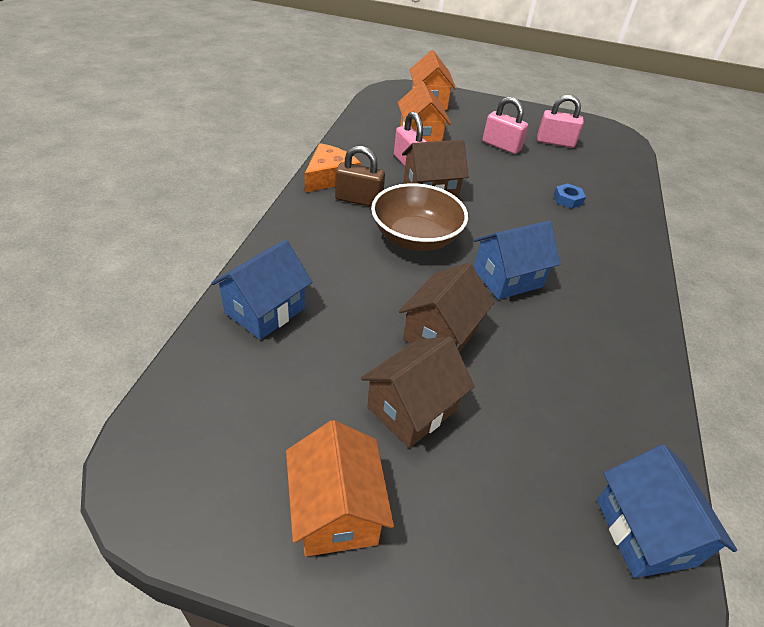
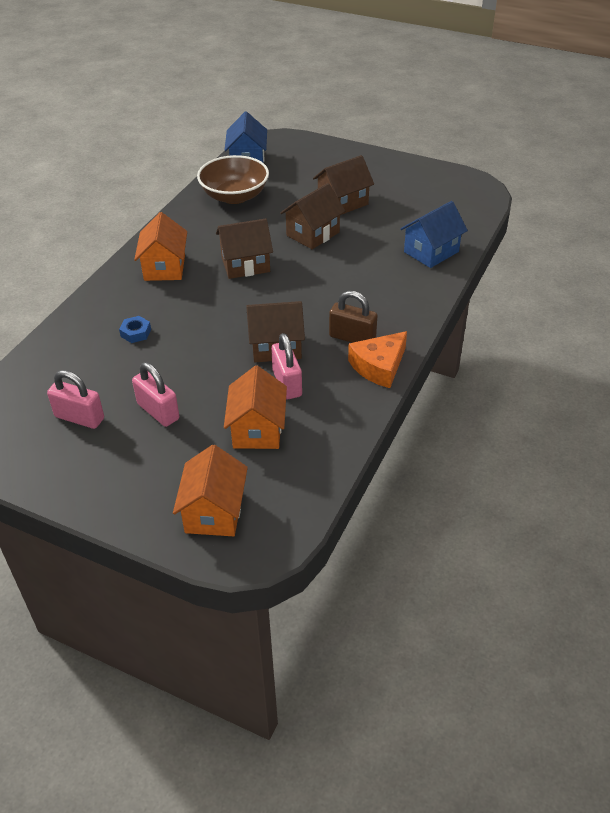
camera: 165 degrees left, 0 degrees up
(336, 510) = (388, 174): orange house -> orange house (164, 267)
(415, 238) = (308, 298): brown bowl -> brown bowl (234, 196)
(507, 278) = (245, 265): blue house -> brown house

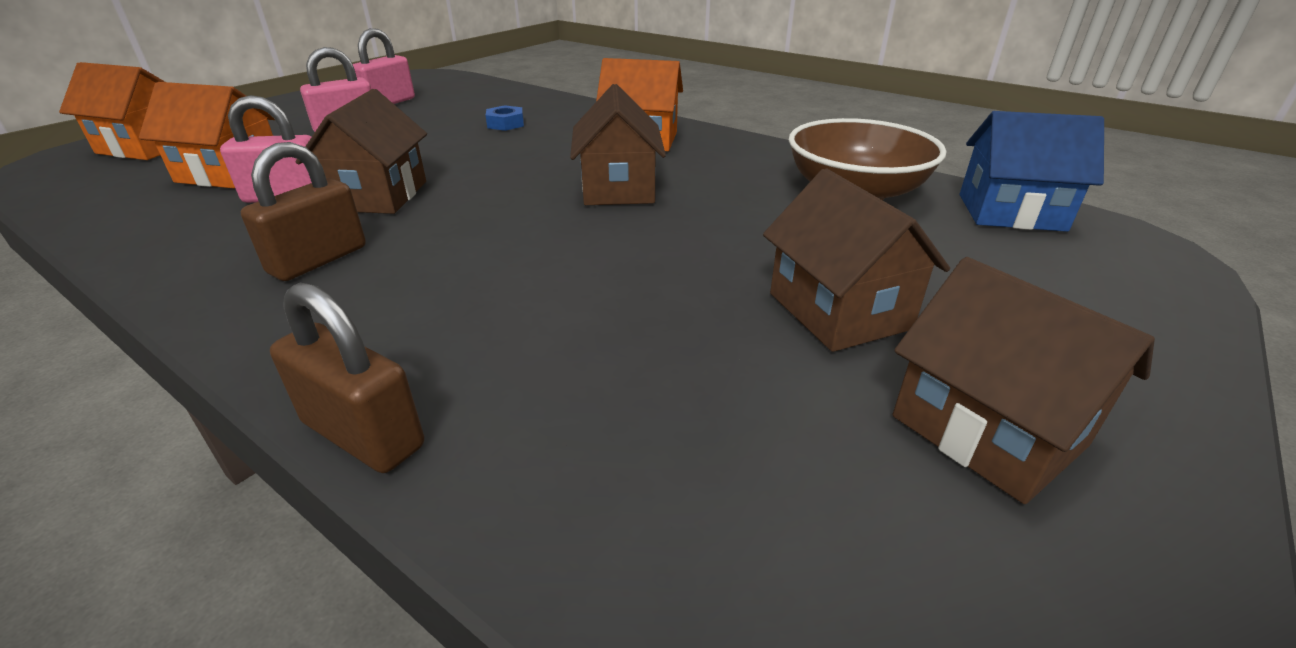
camera: 100 degrees right, 10 degrees down
(313, 234) = (698, 256): brown house -> brown house (987, 431)
(379, 366) = (204, 277): orange cheese -> none
(431, 252) = (538, 437): blue house -> none
(445, 283) = (363, 434): none -> brown padlock

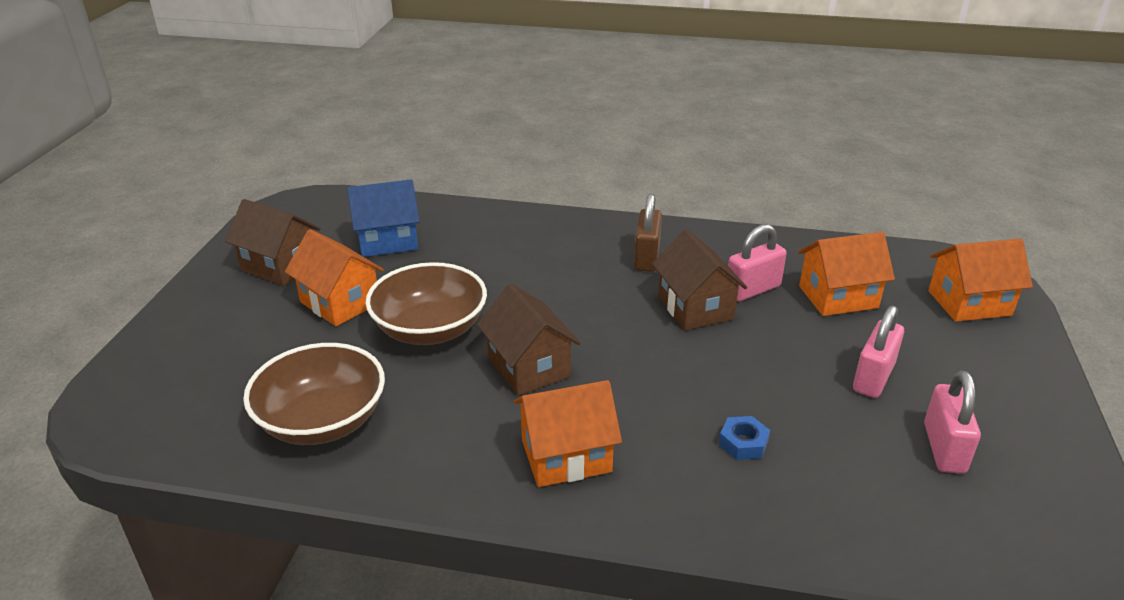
camera: 155 degrees right, 0 degrees up
(363, 434) = (517, 210): brown padlock -> none
(707, 243) = (430, 329): none -> brown bowl
(839, 311) = (340, 303): brown house -> orange house
(1010, 212) = (187, 432): blue house -> blue house (387, 241)

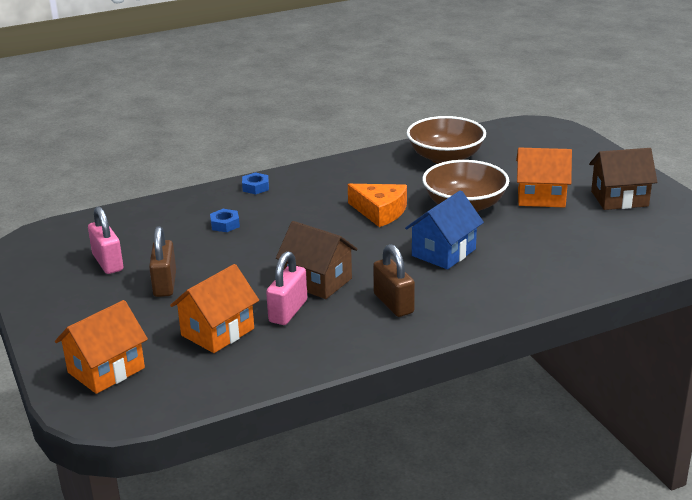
camera: 145 degrees right, 5 degrees down
(387, 241) = (591, 238): blue house -> blue house (444, 252)
(529, 367) = (380, 212): brown house -> orange cheese
(566, 456) = (311, 188): orange house -> none
(643, 504) = (255, 187): none -> blue nut
(873, 377) = (165, 284): pink padlock -> brown padlock

